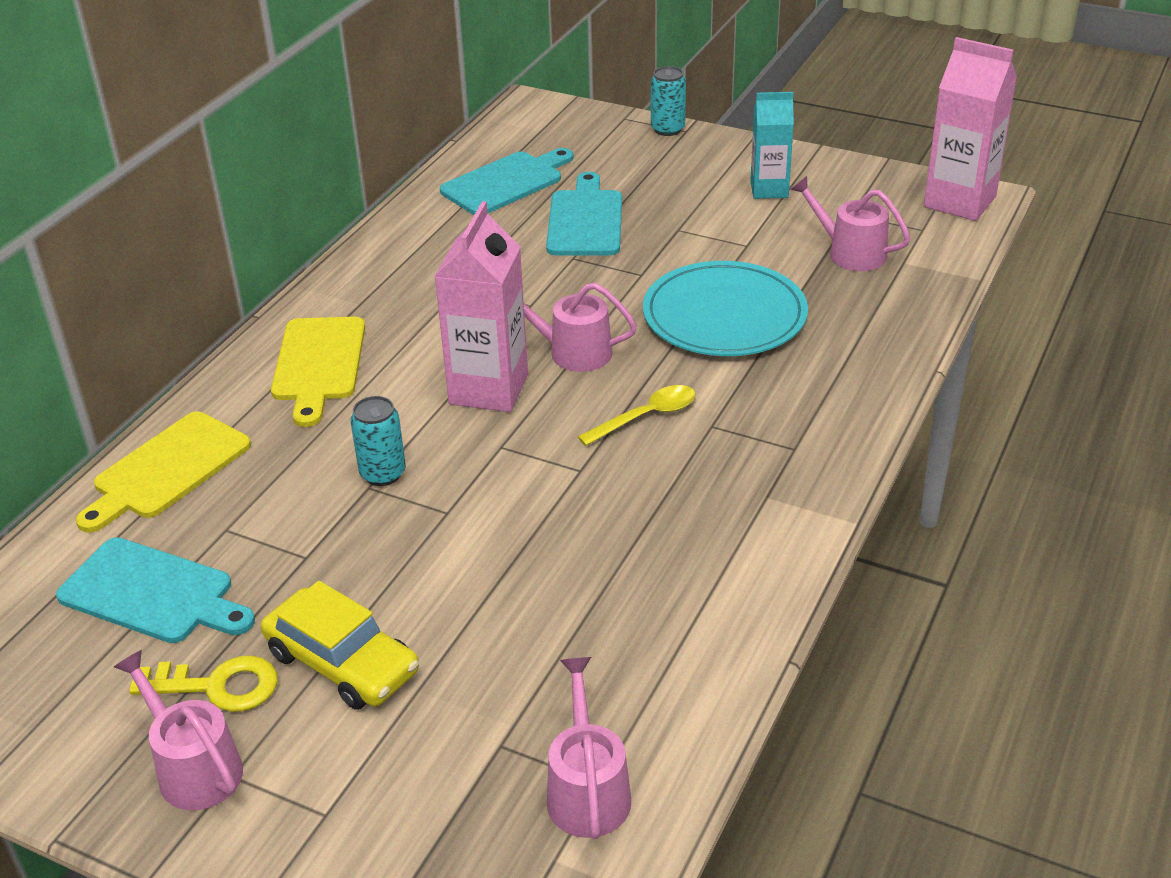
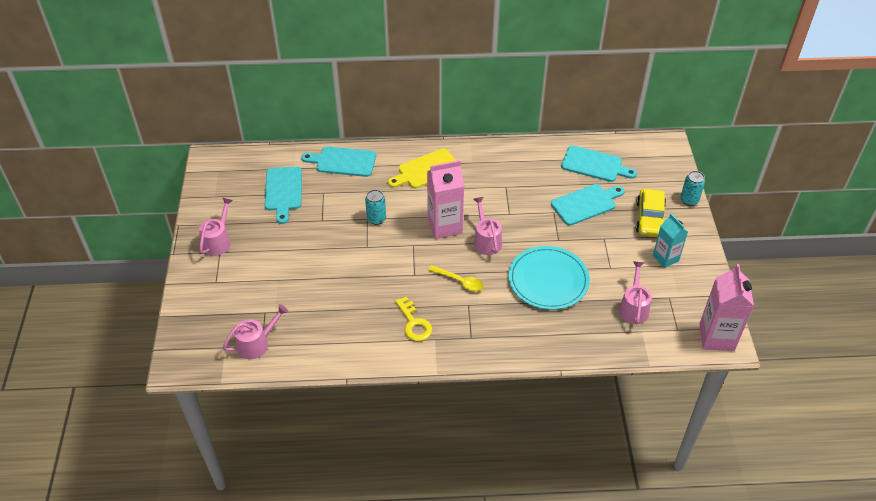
camera: 60 degrees right, 10 degrees up
(167, 470) = (343, 162): yellow cutting board -> turquoise cutting board
(218, 686) = (253, 229): yellow key -> yellow key (414, 323)
(342, 662) = (279, 254): yellow car -> yellow car (649, 218)

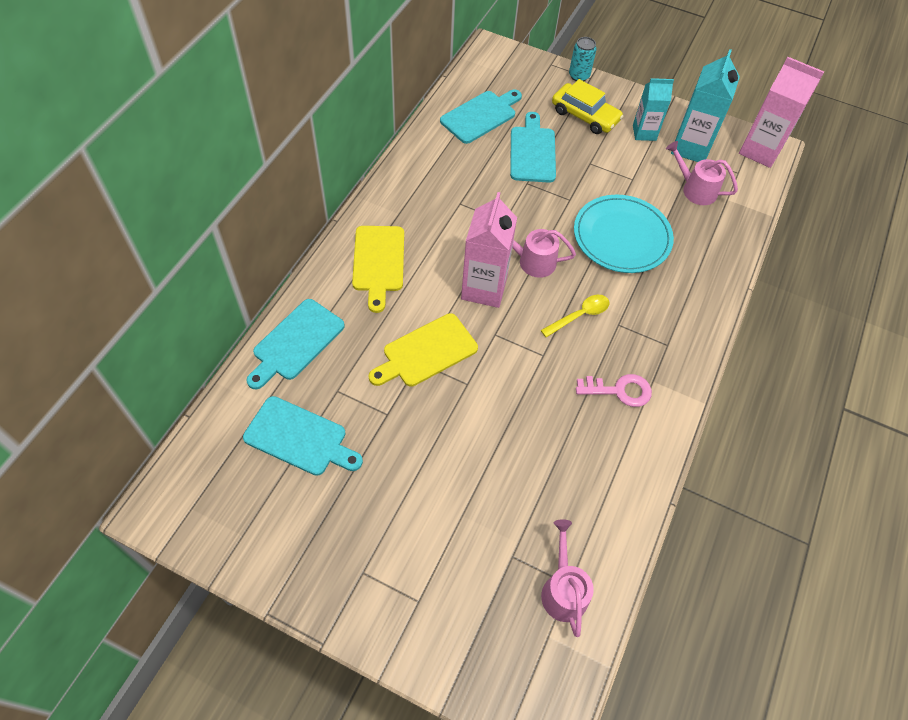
camera: 65 degrees left, 10 degrees up
(218, 241) = (340, 566): pink watering can -> none
(376, 219) = (426, 352): turquoise can -> yellow cutting board
(414, 323) = (619, 390): yellow key -> pink key
(676, 291) = (690, 148): none -> turquoise carton

